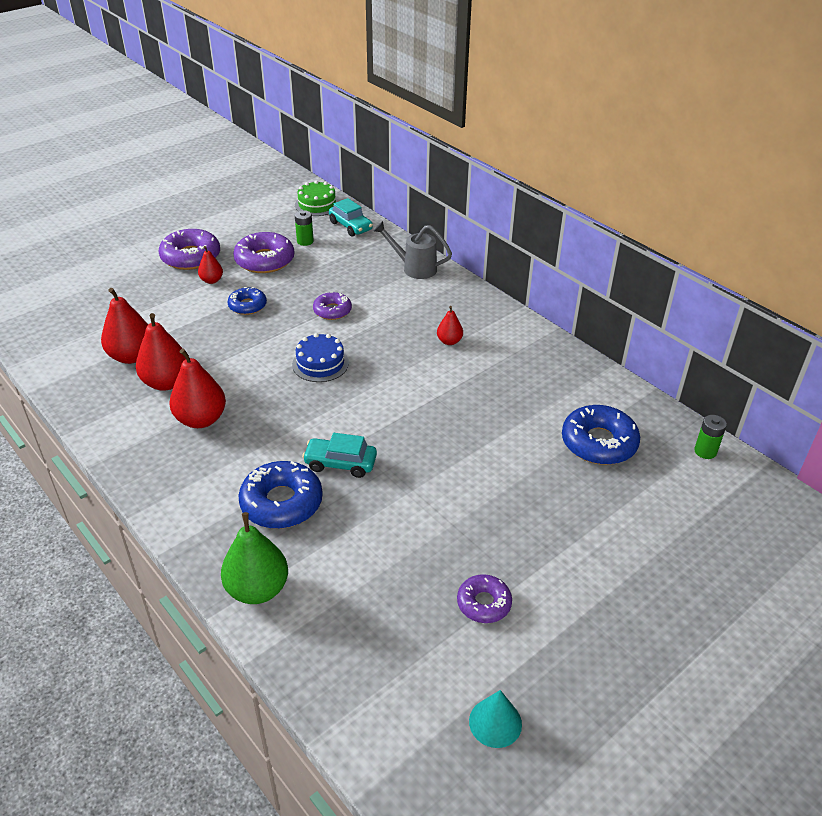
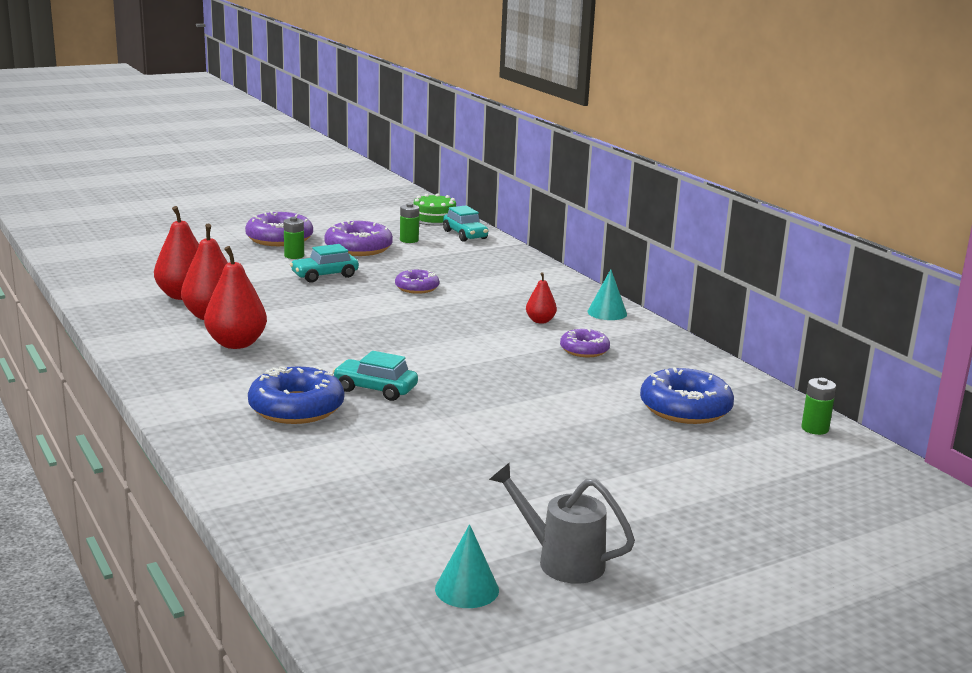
camera: 10 degrees right, 20 degrees down
(211, 280) = (294, 256): red pear -> green battery
(247, 306) = (324, 275): blue donut -> turquoise car
(257, 589) = (240, 462): green pear -> none
(320, 363) = (386, 321): blue cake -> none
(414, 268) = (524, 269): grey watering can -> grey watering can (561, 561)
(484, 603) = (493, 504): purple donut -> purple donut (584, 350)
(500, 320) = (607, 313): none -> turquoise cone

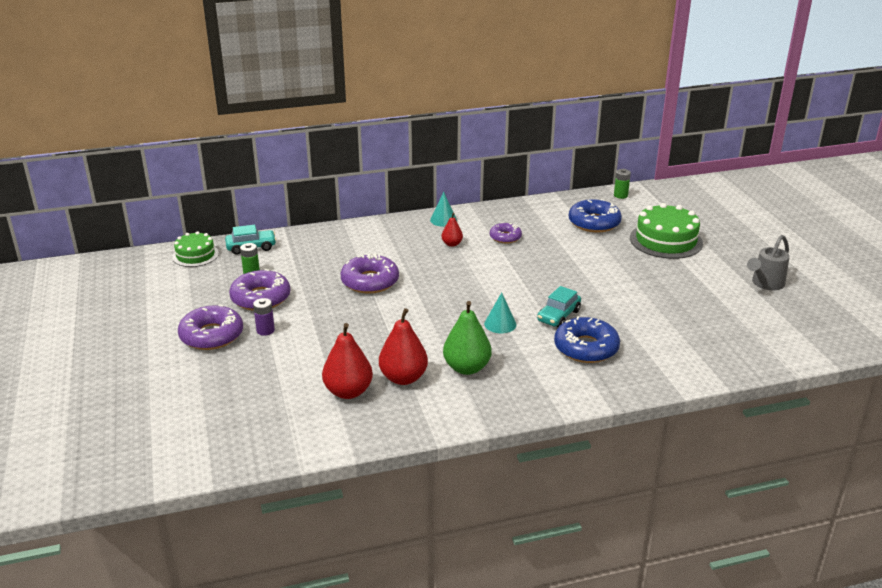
camera: 75 degrees left, 10 degrees up
(236, 344) = (466, 368): red pear -> green pear
(294, 256) = (265, 330): green battery -> purple battery
(324, 275) = (325, 319): turquoise car -> none
(417, 288) = (370, 281): purple donut -> purple donut, size x1.67
(467, 589) = (796, 312): turquoise cone -> turquoise cone (500, 324)
(668, 467) = (666, 240): none -> green cake

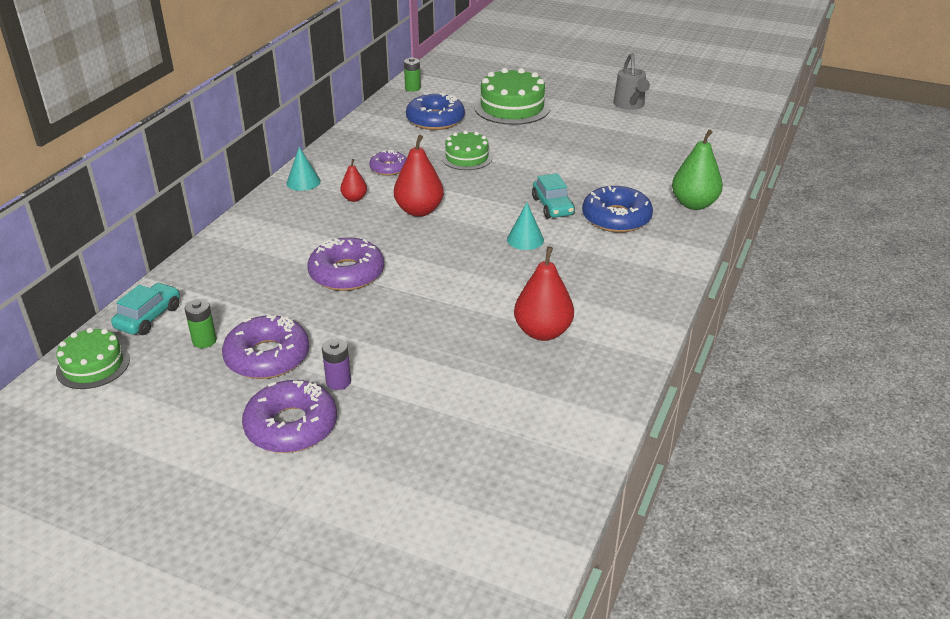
camera: 50 degrees left, 5 degrees up
(348, 392) = (524, 376): red pear -> red pear (419, 211)
(466, 368) = (571, 289): green pear -> green pear (694, 204)
(566, 256) = (467, 157): none -> green cake

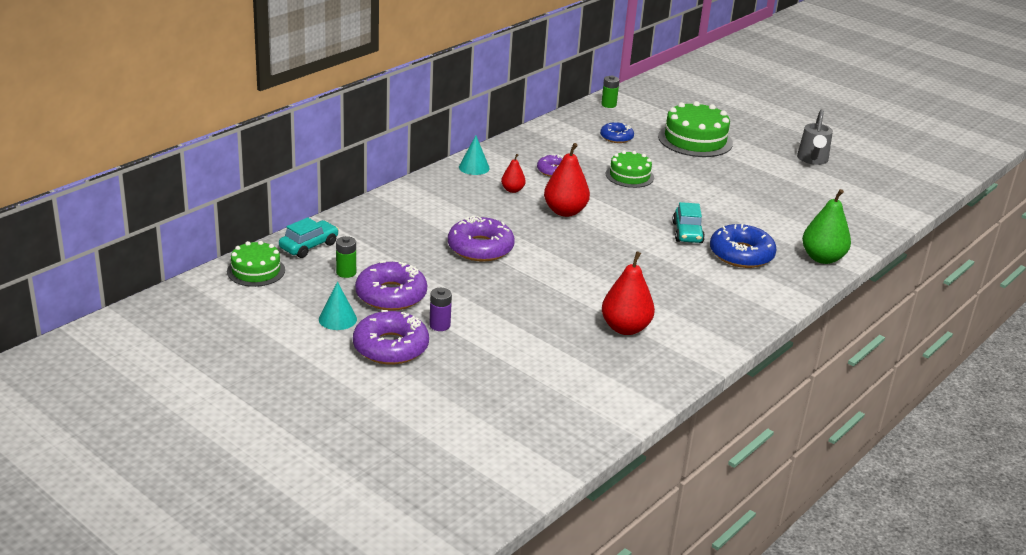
camera: 15 degrees right, 5 degrees down
(435, 120) = (616, 137): blue donut -> blue donut, size x0.60
(525, 239) = (648, 254): turquoise cone -> turquoise cone (337, 319)

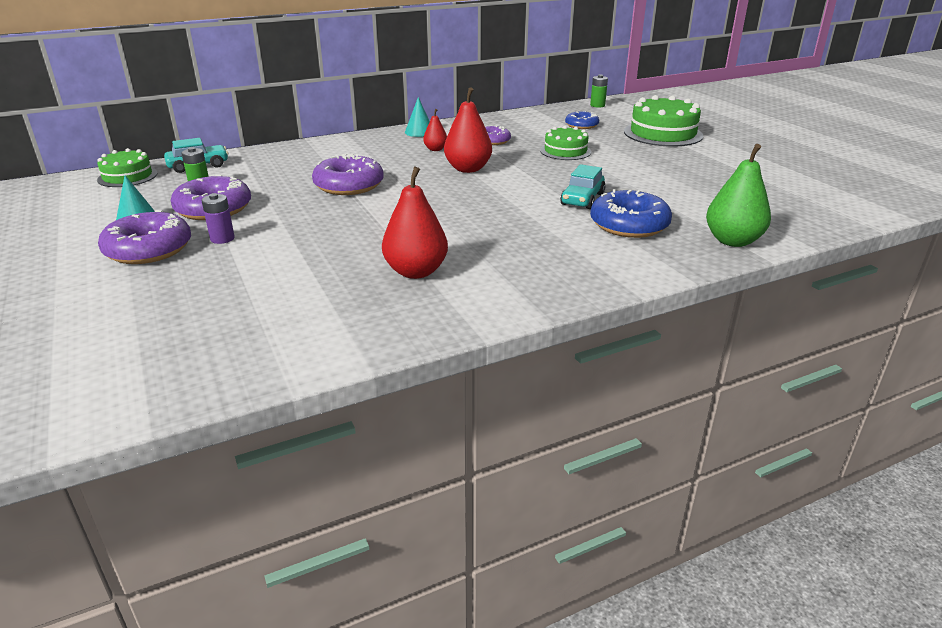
camera: 25 degrees right, 0 degrees up
(812, 160) = (786, 159): grey watering can -> none

